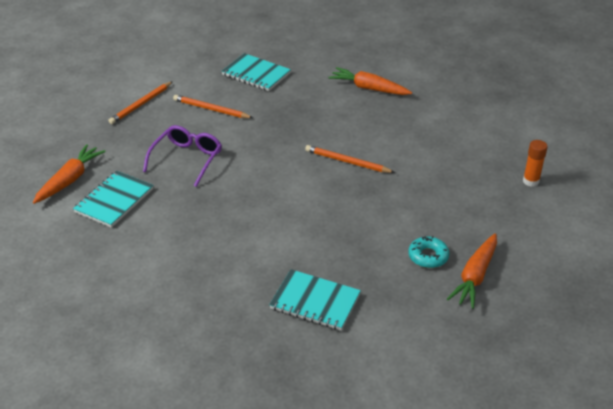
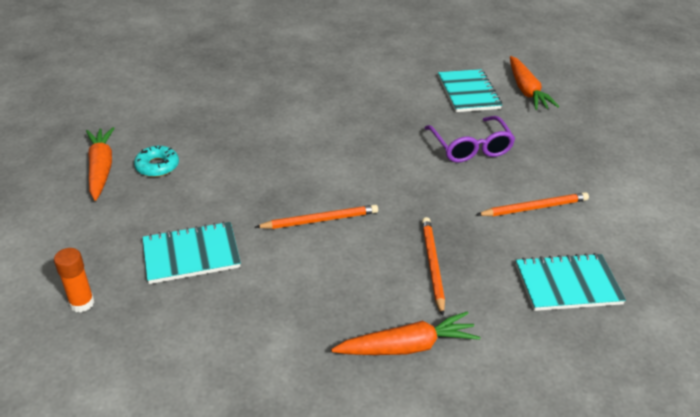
camera: 140 degrees right, 0 degrees up
(141, 104) = (603, 177): orange pencil -> orange pencil (432, 265)
(315, 302) = (227, 98): turquoise notebook -> turquoise notebook (191, 255)

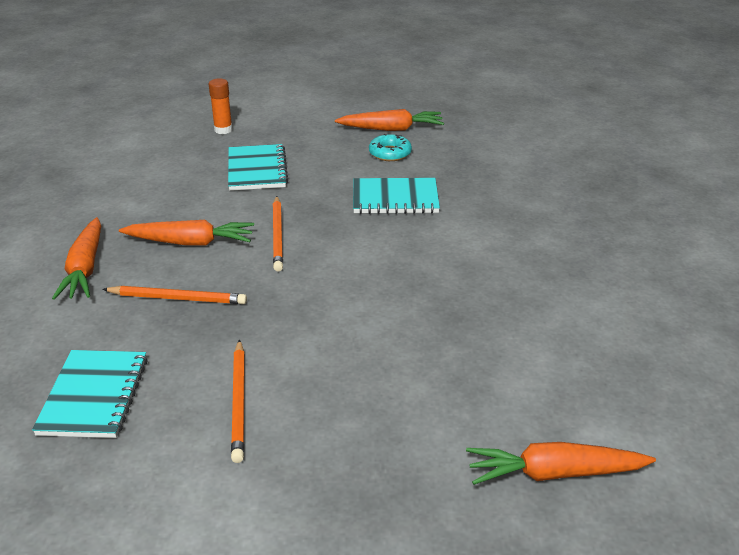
camera: 100 degrees right, 5 degrees down
(343, 276) = (190, 242): none -> orange carrot
(468, 93) = (541, 395): turquoise notebook -> turquoise notebook (395, 199)
(470, 147) = (389, 368): purple glasses -> none

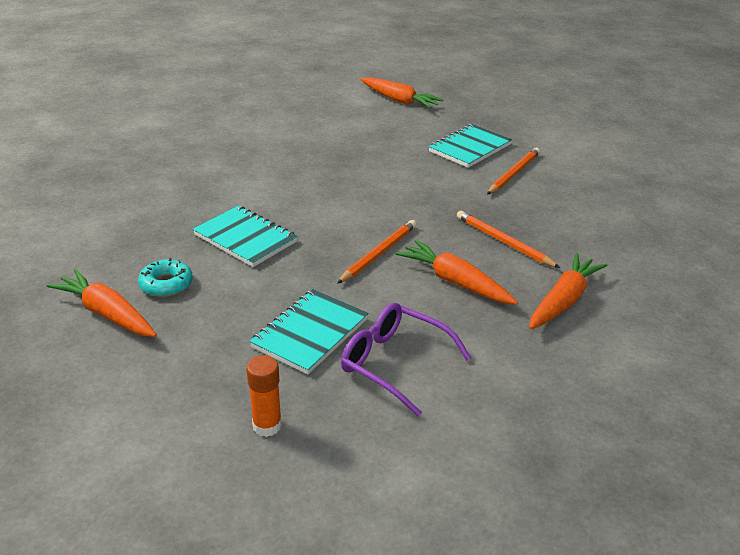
camera: 140 degrees left, 0 degrees up
(94, 396) = (599, 210): turquoise notebook -> turquoise notebook (470, 148)
(182, 178) = (395, 364): none -> purple glasses

